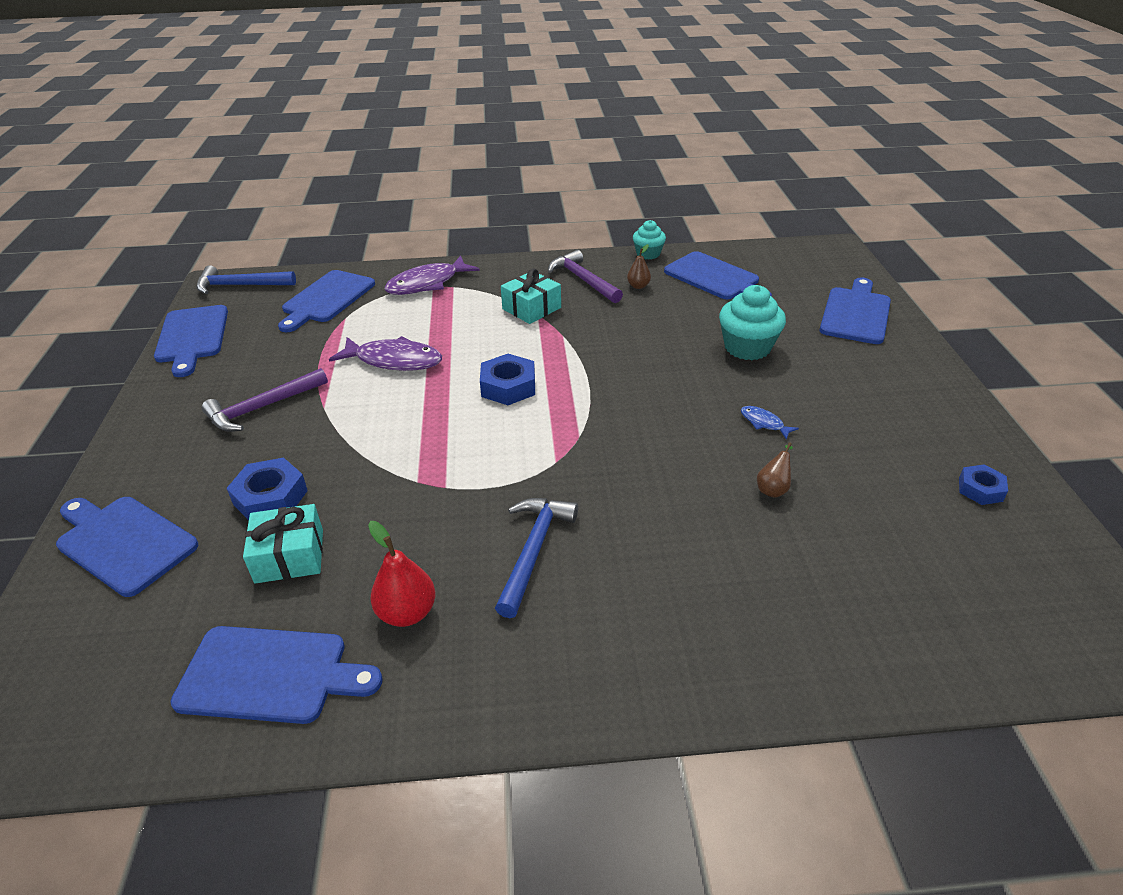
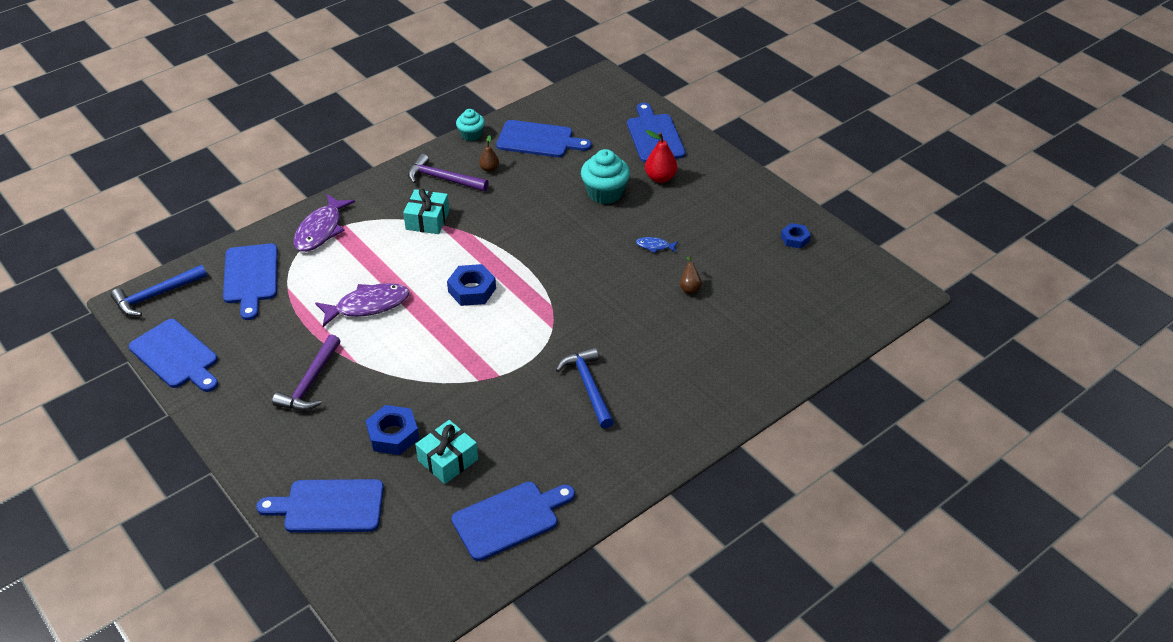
camera: 35 degrees left, 5 degrees up
(407, 613) = (551, 453): red pear -> red pear (660, 178)

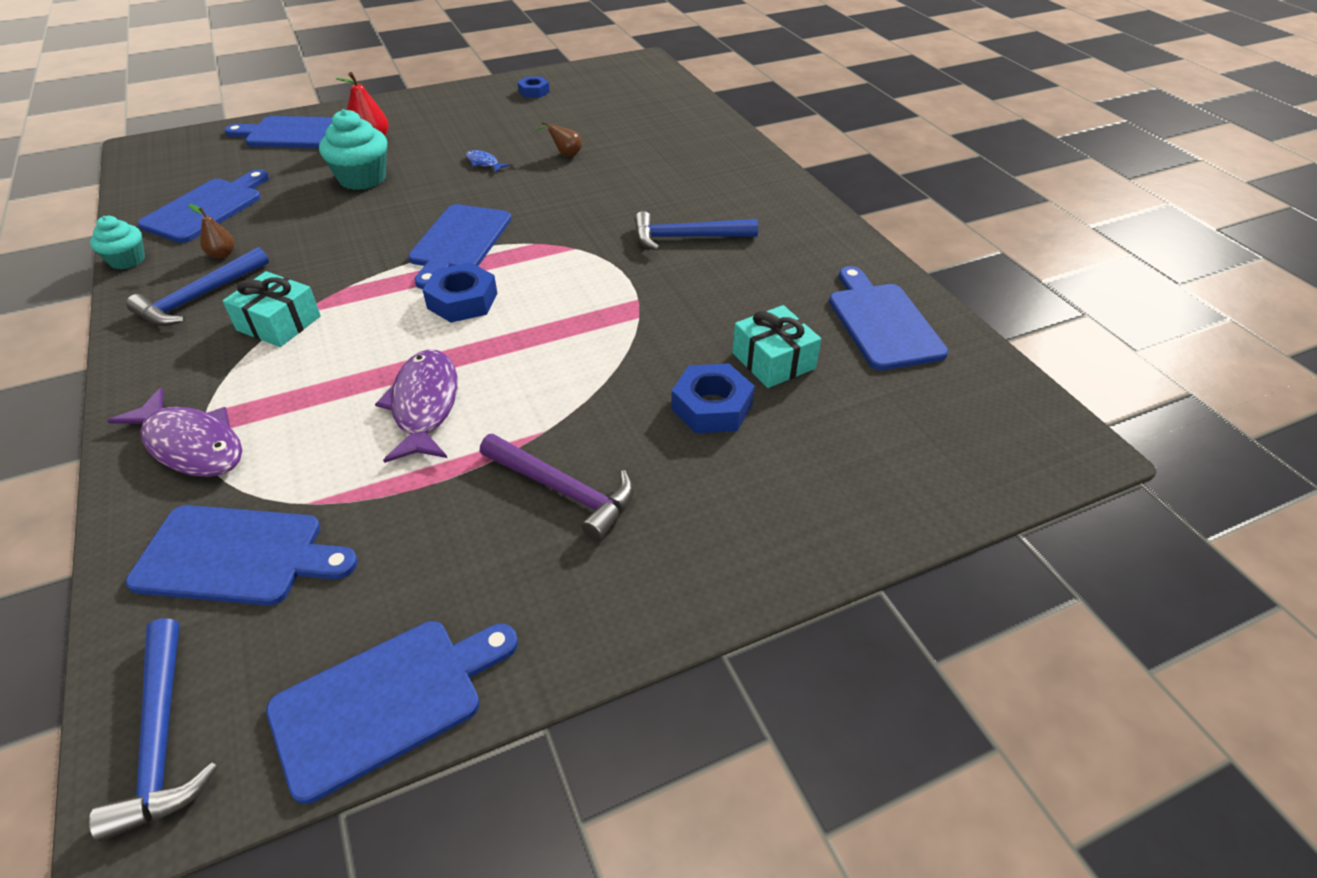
camera: 75 degrees left, 0 degrees up
(329, 506) = (837, 491): blue cutting board -> blue cutting board (459, 242)
(443, 179) = (199, 297): purple hammer -> blue hammer
(655, 246) = (484, 163): blue fish -> blue fish turned 105 degrees clockwise

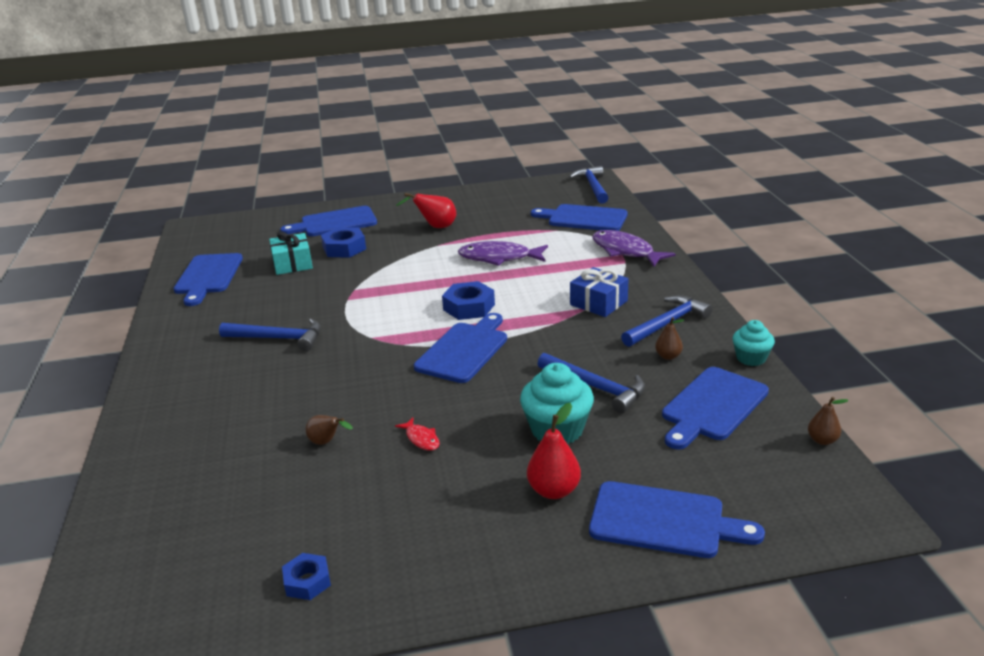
camera: 165 degrees left, 15 degrees down
(126, 190) = (822, 440): none -> brown pear
(279, 323) = (598, 303): turquoise gift -> blue gift
(316, 215) = (596, 388): none -> blue hammer
(386, 701) = (516, 189): blue cutting board -> blue cutting board (335, 223)
(424, 405) = (499, 258): purple fish -> purple fish turned 90 degrees clockwise
(484, 163) = (421, 439): blue fish -> red fish
(563, 491) = (435, 227): purple hammer -> red pear

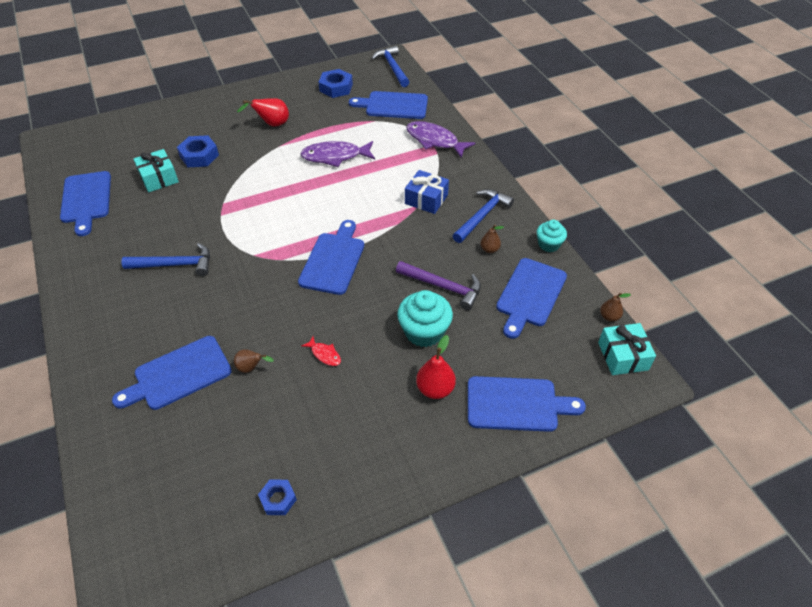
camera: 15 degrees left, 20 degrees up
(335, 223) = (181, 125): blue cutting board -> blue cutting board (178, 374)
(469, 307) = (325, 214): blue nut -> blue nut (336, 88)
(596, 388) = (443, 287): blue hammer -> purple hammer
(834, 485) = (623, 356): none -> turquoise gift

